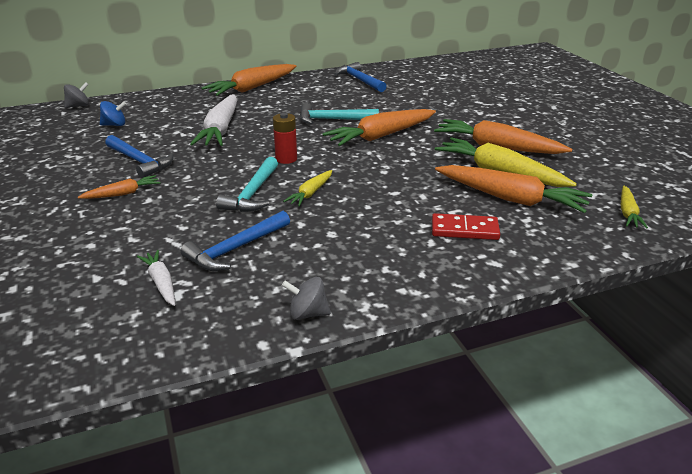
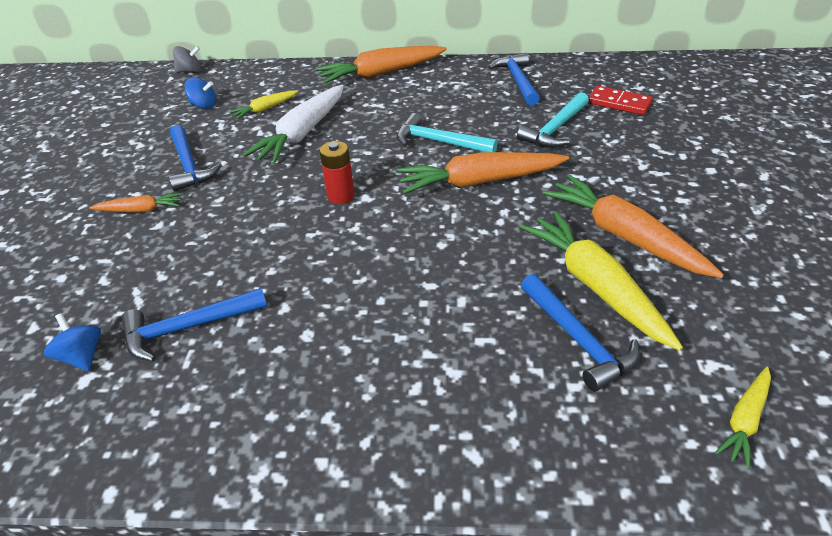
camera: 25 degrees right, 10 degrees up
(161, 282) = (82, 356): white carrot -> blue spinning top
(253, 194) = (266, 244): turquoise hammer -> turquoise hammer (555, 129)
(307, 313) = (188, 462): grey spinning top -> none
(311, 193) = (329, 260): yellow carrot -> yellow carrot (265, 109)
(464, 230) = (474, 380): red domino -> red domino (618, 103)
(510, 199) = (578, 339): orange carrot -> blue hammer

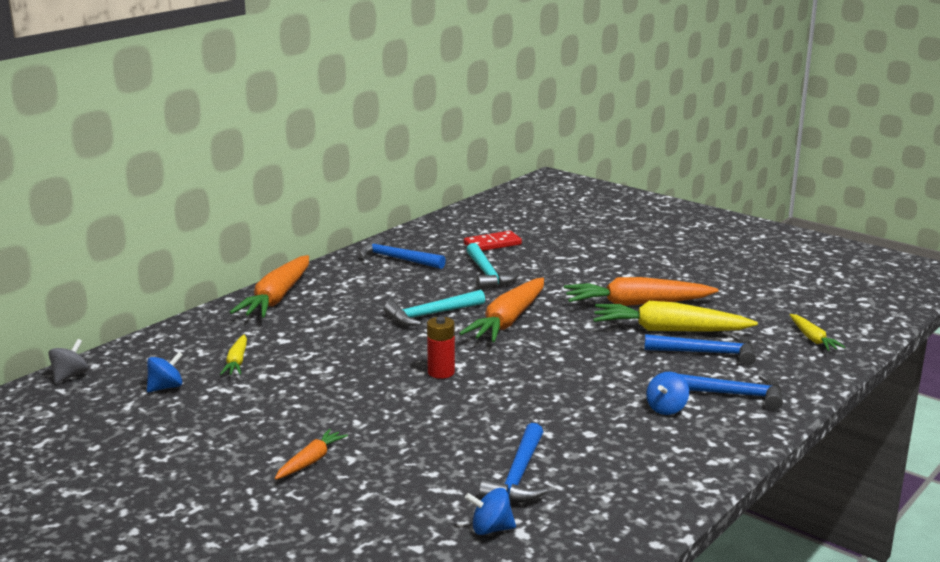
camera: 55 degrees left, 20 degrees down
(189, 165) = (273, 421): blue hammer -> blue hammer (731, 394)
(302, 134) = (315, 359): white carrot -> none
(410, 367) = (666, 409): none -> blue spinning top

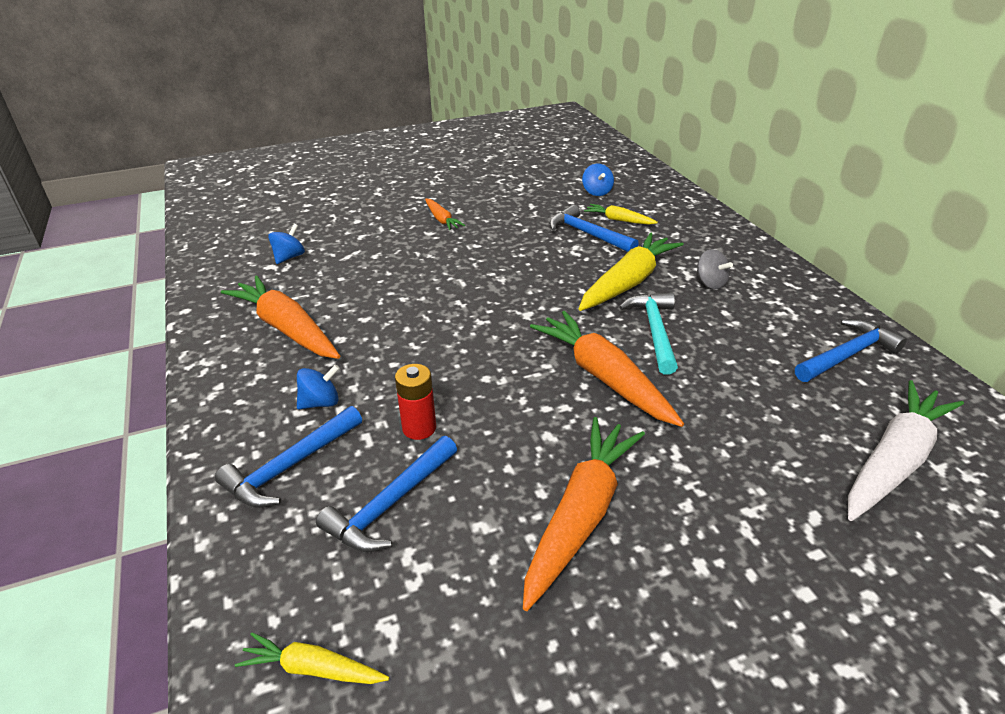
camera: 120 degrees right, 15 degrees up
(70, 376) = (641, 167): grey spinning top -> grey spinning top (710, 283)
(277, 298) = (750, 258): orange carrot -> orange carrot (286, 328)
(441, 372) = (519, 300): red battery -> red battery (419, 428)
(487, 274) = (763, 412): turquoise hammer -> none
(492, 244) = (894, 460): red domino -> white carrot
(518, 476) = (327, 285): blue hammer -> blue hammer (587, 234)
(666, 409) = (320, 402): blue spinning top -> blue spinning top turned 90 degrees clockwise
(669, 330) = (477, 503): yellow carrot -> yellow carrot (628, 282)

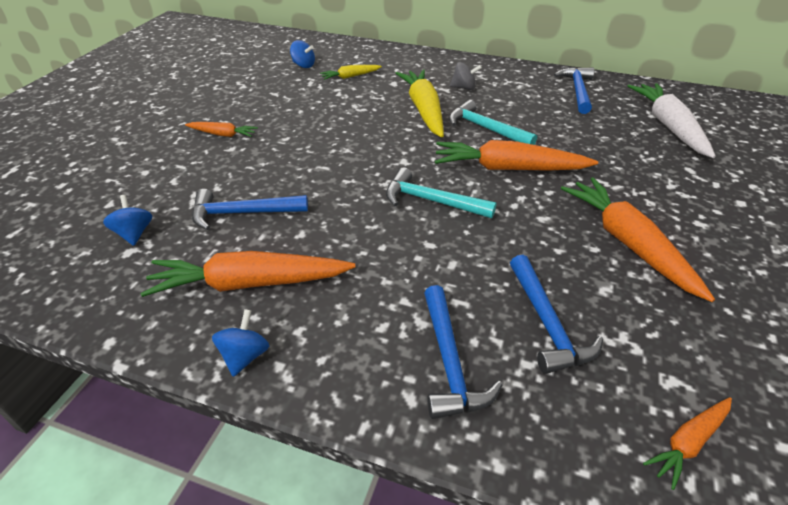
camera: 50 degrees left, 5 degrees up
(313, 669) = (688, 442): yellow carrot -> orange carrot
(320, 402) = (385, 308): blue spinning top -> blue spinning top (245, 356)
(419, 428) = (475, 270): red battery -> none
(487, 357) = (431, 201): none -> turquoise hammer
(587, 234) = (347, 94): blue hammer -> blue hammer (242, 213)

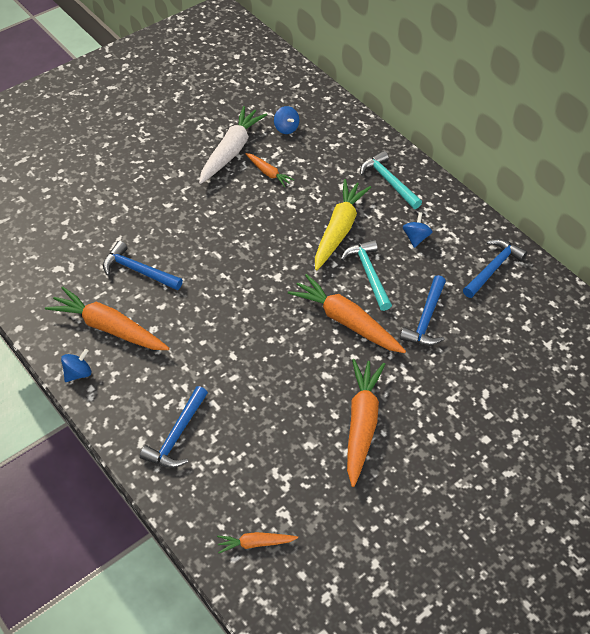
camera: 30 degrees right, 10 degrees up
(134, 233) = (67, 255): blue spinning top -> blue spinning top (415, 238)
(223, 134) = (171, 187): orange carrot -> orange carrot (268, 173)
(350, 76) = (313, 161): yellow carrot -> none
(431, 201) = (264, 322): turquoise hammer -> turquoise hammer (388, 181)
(464, 88) = (396, 219): grey spinning top -> none
(547, 323) = (251, 445): blue hammer -> blue hammer (426, 319)
(668, 126) = (524, 345): white carrot -> white carrot (231, 151)

